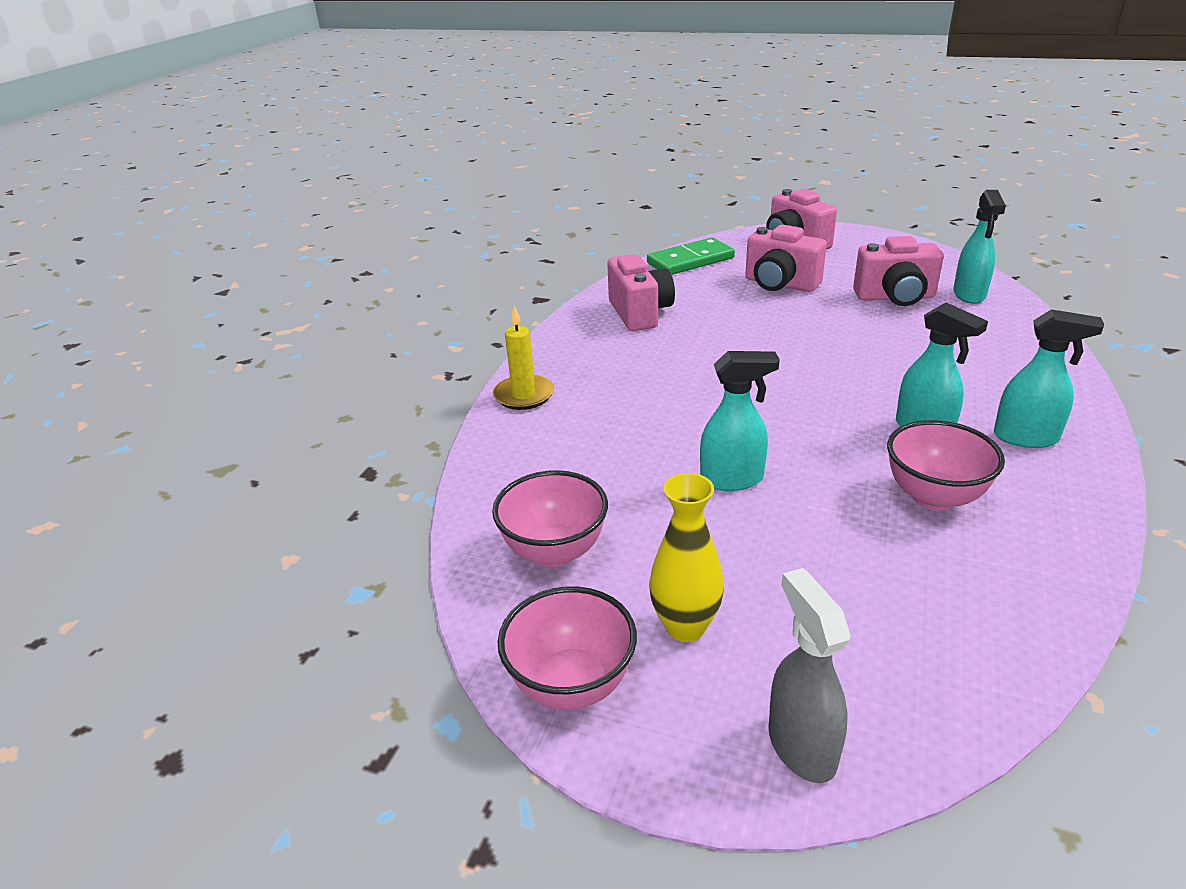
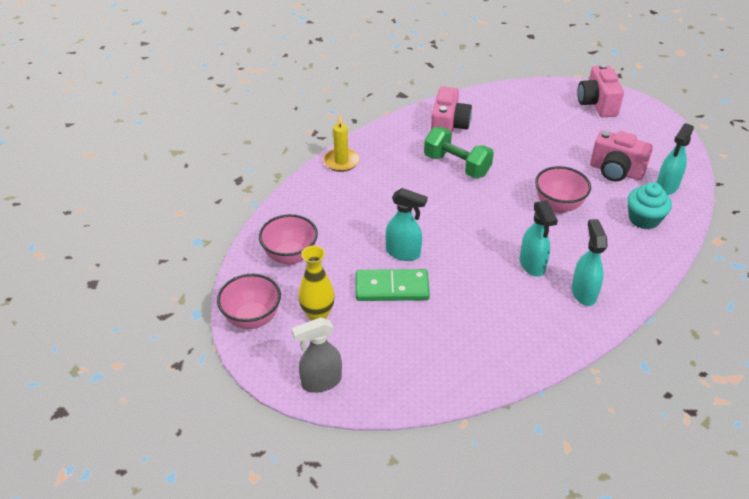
camera: 25 degrees right, 10 degrees up
(690, 261) = (515, 96): green domino -> green domino (392, 288)
(695, 350) = (457, 165): none -> green dumbbell
(780, 284) = (553, 135): pink camera -> none
(801, 746) = (321, 382): grey spray bottle -> grey spray bottle turned 120 degrees counterclockwise
(934, 497) = (494, 304): pink bowl -> pink bowl (558, 205)
(987, 333) = (644, 219): none -> turquoise cupcake
(1026, 438) = (583, 293): turquoise spray bottle -> turquoise spray bottle turned 135 degrees counterclockwise

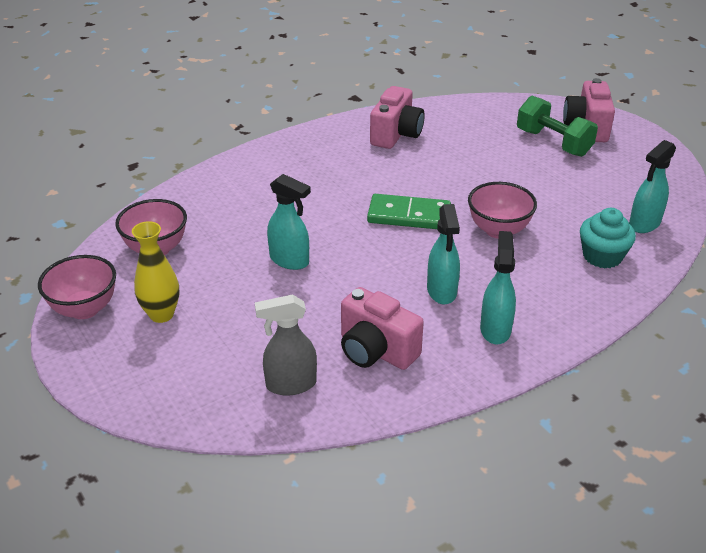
camera: 10 degrees right, 5 degrees down
(321, 382) = (134, 387): grey spray bottle -> grey spray bottle (290, 384)
(341, 161) = (256, 158): yellow candle -> none
(392, 288) = (261, 296): green domino -> green domino (409, 215)
(457, 165) = (390, 175): green dumbbell -> green dumbbell (553, 143)
(615, 171) = (584, 201): pink camera -> pink camera (376, 351)

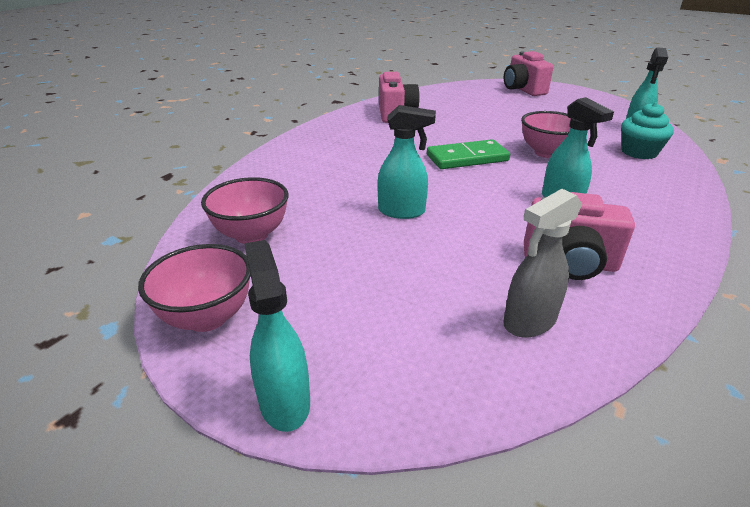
camera: 25 degrees left, 5 degrees down
(161, 314) = (312, 295): yellow vase -> none
(495, 329) = (640, 217): turquoise spray bottle -> turquoise spray bottle (284, 401)
(553, 143) = (513, 100): green dumbbell -> none

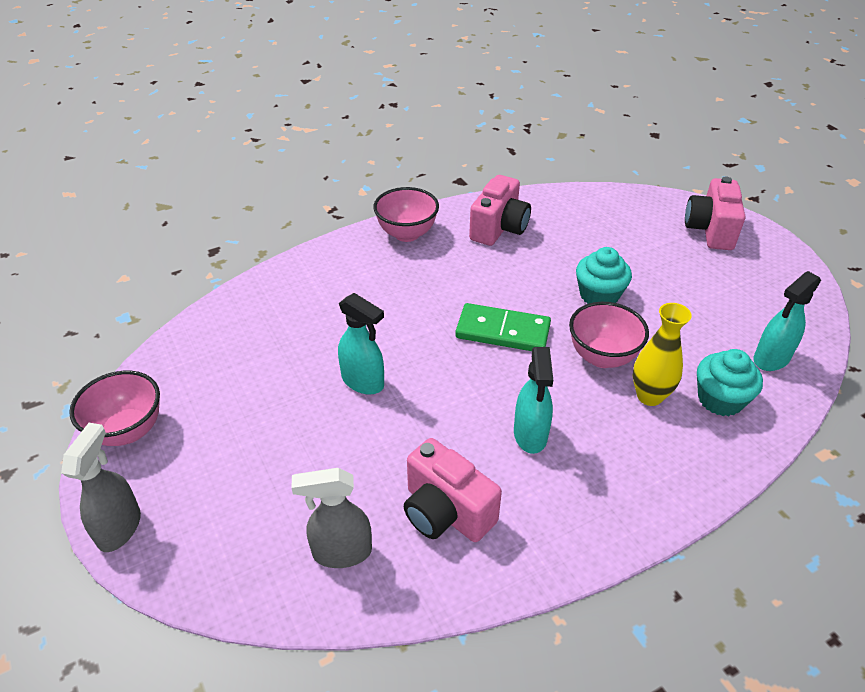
camera: 30 degrees right, 10 degrees up
(251, 235) = (219, 357): pink bowl -> pink bowl (407, 234)
(284, 401) = (120, 527): turquoise spray bottle -> grey spray bottle
(502, 128) = (599, 295): none -> turquoise cupcake
(600, 162) = (649, 396): none -> yellow vase

